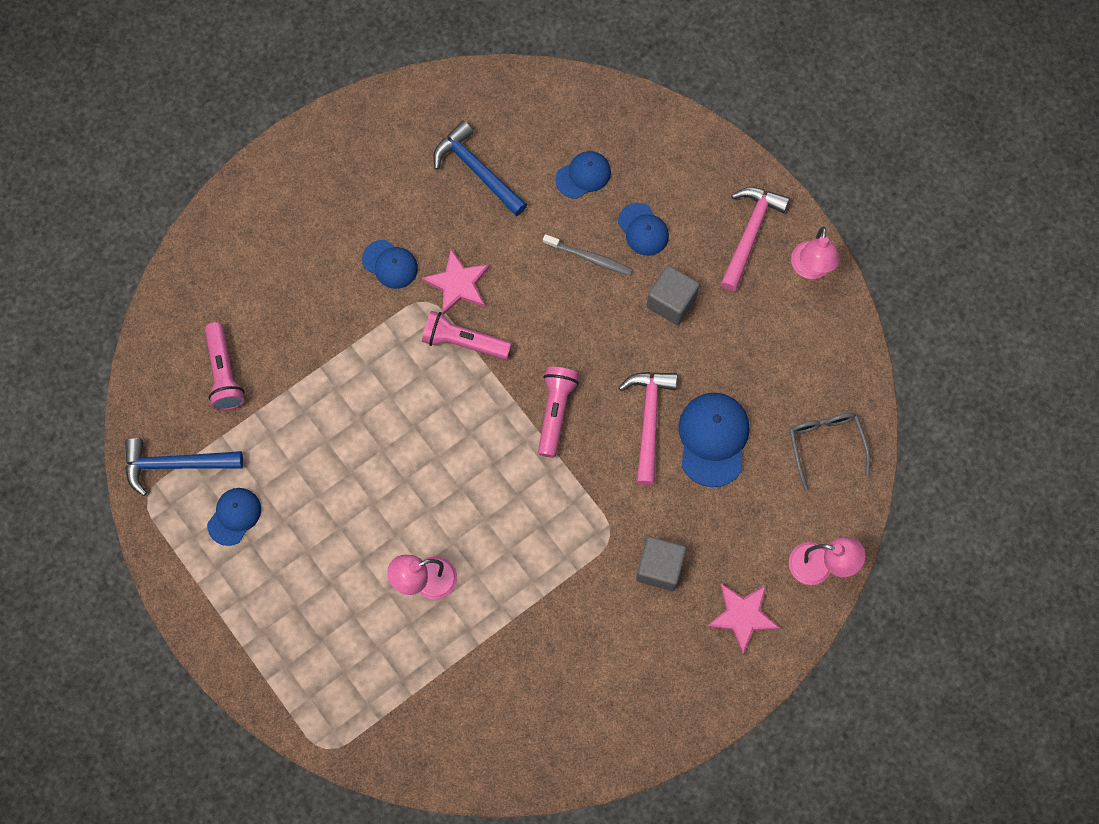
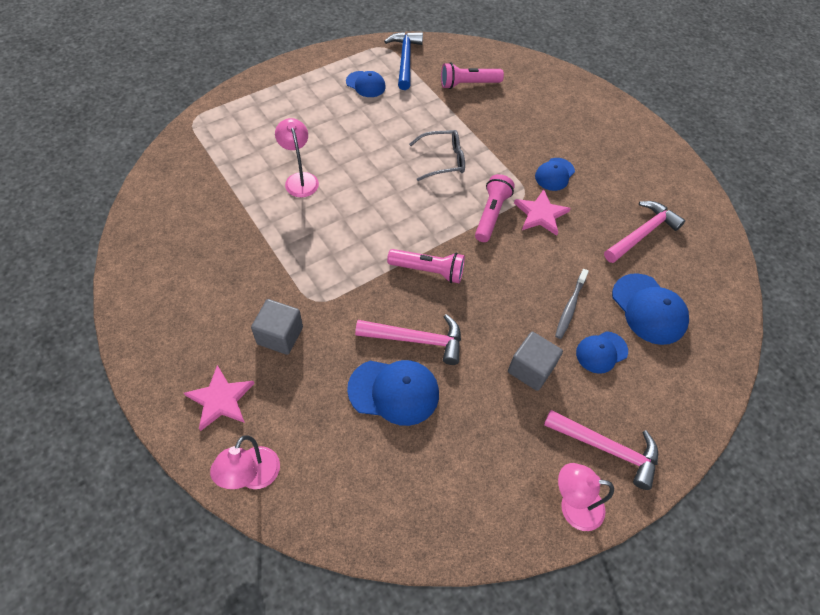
camera: 90 degrees right, 15 degrees down
(477, 170) = (642, 233): blue hammer -> pink hammer
(583, 175) = (649, 309): blue cap -> blue cap, size x1.60
(825, 444) = (379, 498): grey glasses -> grey glasses (443, 160)

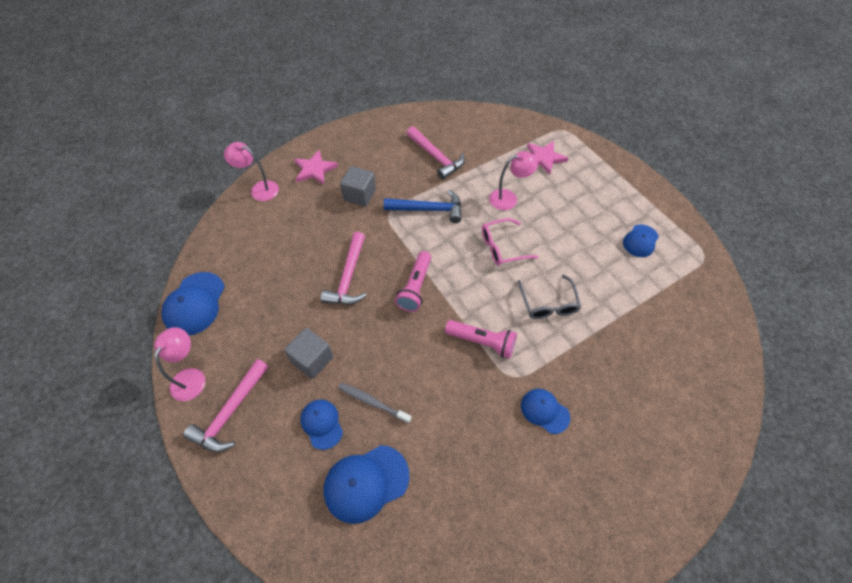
camera: 95 degrees right, 0 degrees up
(372, 190) = (502, 247): none -> pink glasses
(394, 391) = (306, 262): blue cap -> blue cap (194, 304)
(405, 59) = (690, 274): blue hammer -> blue hammer (429, 209)
(468, 84) = (669, 333): pink flashlight -> none
(540, 214) = (486, 389): pink star -> pink star (544, 158)
(642, 233) = (466, 498): pink hammer -> pink hammer (436, 157)

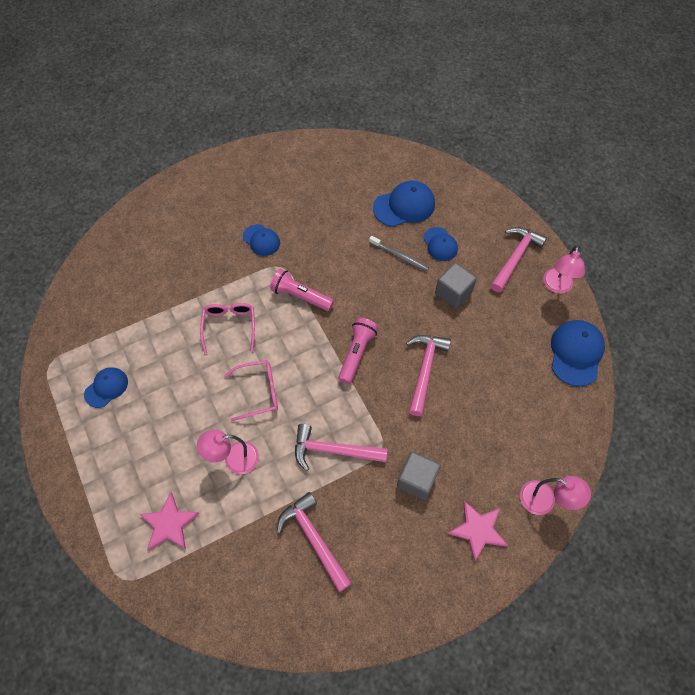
camera: 175 degrees left, 5 degrees up
(429, 209) = (333, 450): blue hammer -> pink hammer
(548, 304) = (229, 326): grey glasses -> pink glasses

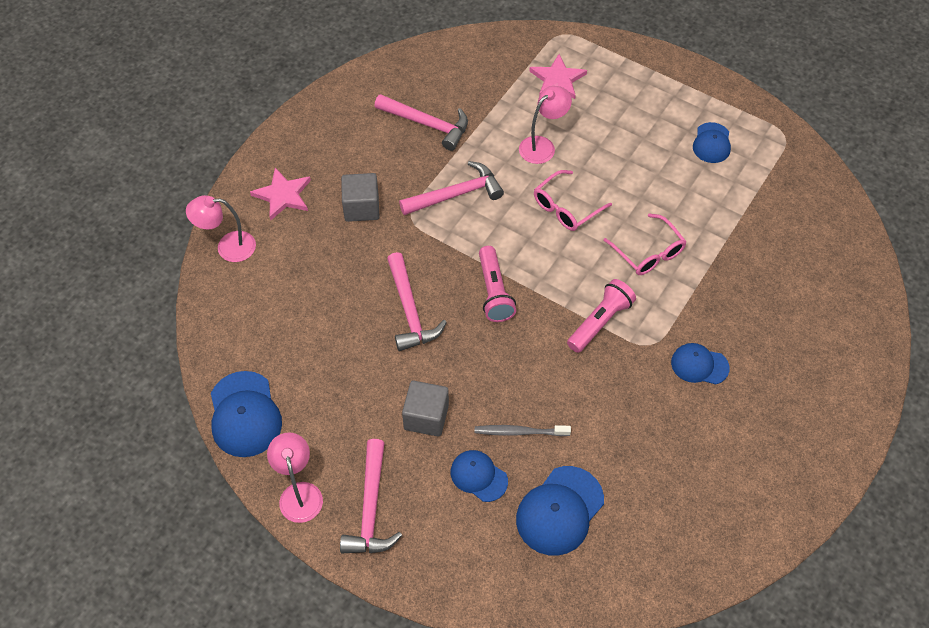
camera: 150 degrees right, 5 degrees down
(300, 296) = (600, 322): pink flashlight -> pink flashlight turned 45 degrees counterclockwise

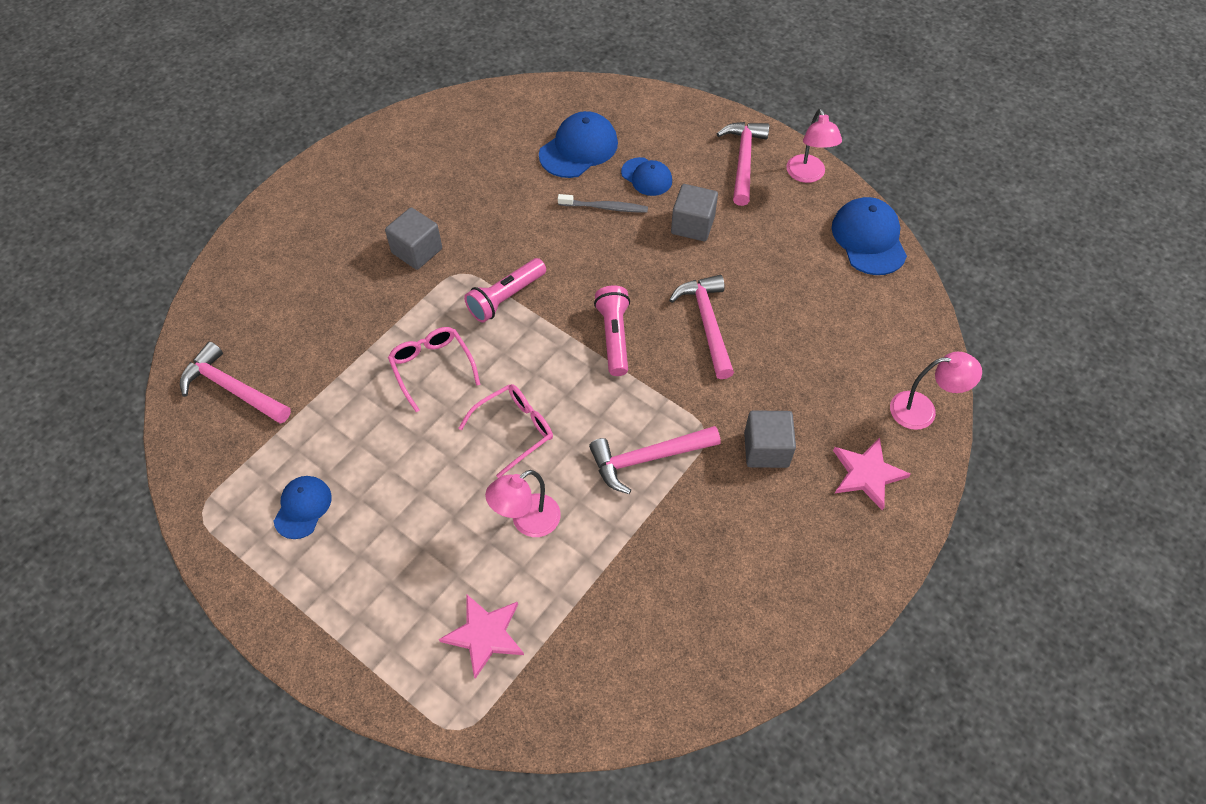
camera: 175 degrees left, 0 degrees up
(427, 124) = (680, 569): pink hammer -> pink hammer (232, 388)
(699, 365) = (417, 251): blue cap -> grey cube

